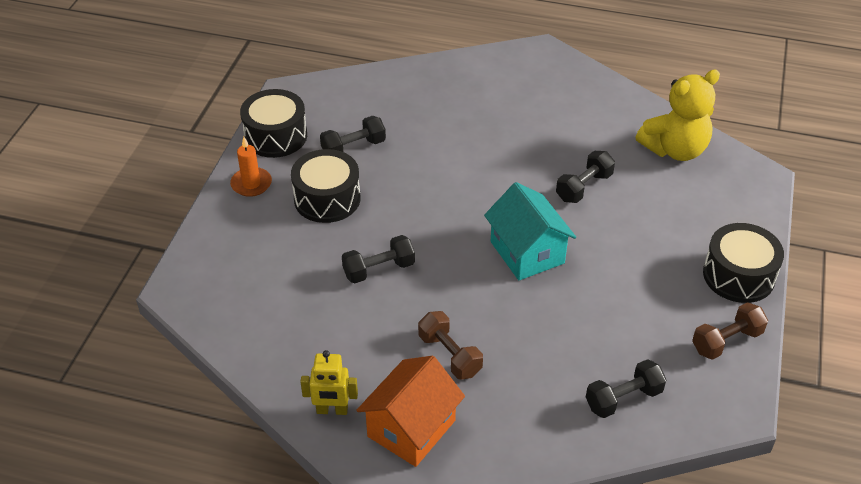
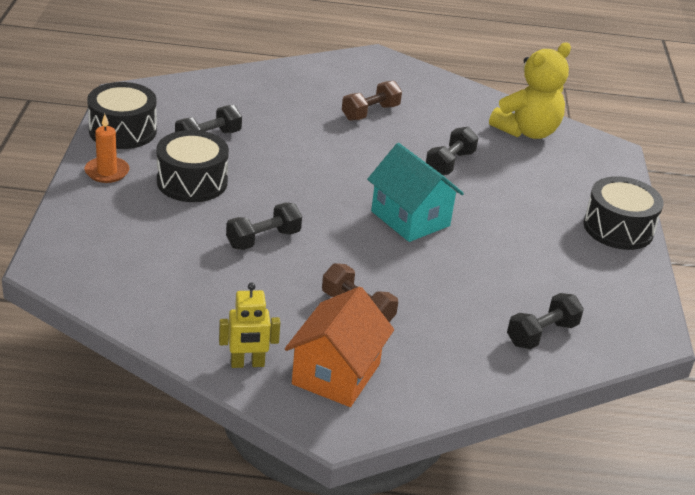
camera: 15 degrees left, 10 degrees down
(726, 341) = (624, 281): brown dumbbell -> brown dumbbell (370, 113)

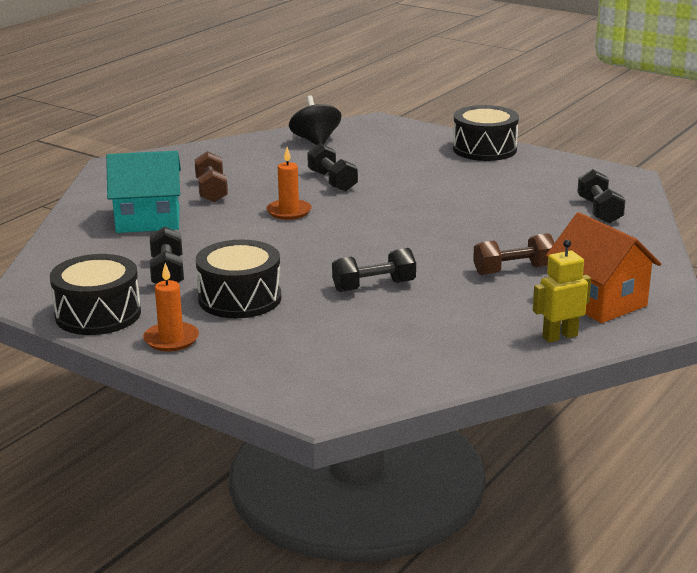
camera: 55 degrees left, 10 degrees down
(247, 364) = (559, 336): yellow robot -> yellow robot turned 135 degrees counterclockwise
(263, 239) = (374, 286): black dumbbell -> black dumbbell turned 75 degrees clockwise
(366, 159) = (289, 212): none -> orange candle
(410, 218) = (400, 217): turquoise house -> turquoise house (148, 220)
(527, 131) = (315, 141): yellow teddy bear -> black spinning top

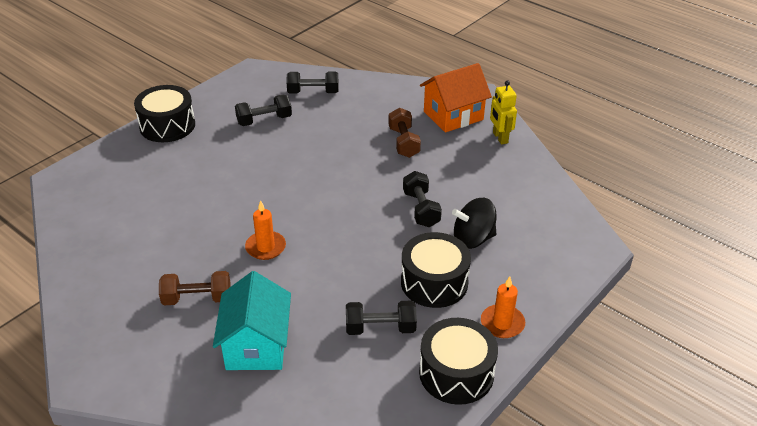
camera: 85 degrees left, 15 degrees up
(315, 141) = (95, 221): black spinning top -> black spinning top (473, 239)
(332, 181) = (204, 217): black dumbbell -> black dumbbell (264, 120)

